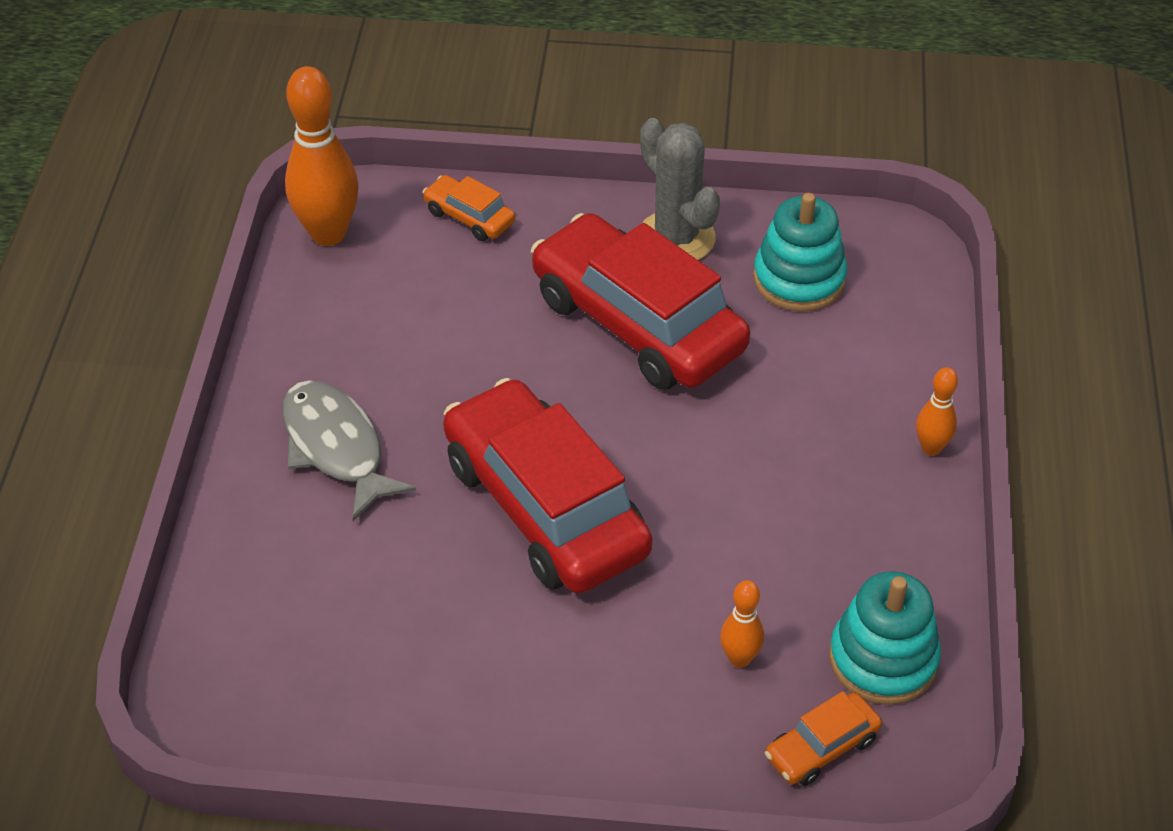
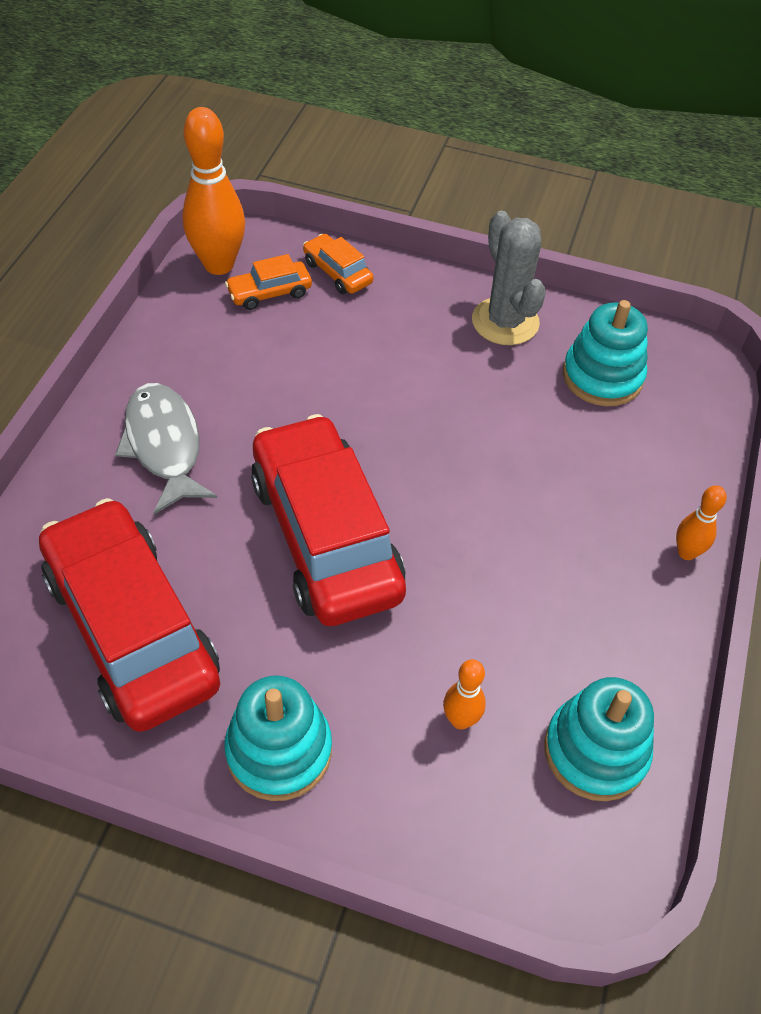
camera: 10 degrees right, 5 degrees up
(563, 726) = (279, 750): none -> turquoise stacking toy
(638, 323) = (453, 388): red car -> red car (132, 628)
(821, 747) = (515, 830): orange car -> orange car (269, 293)

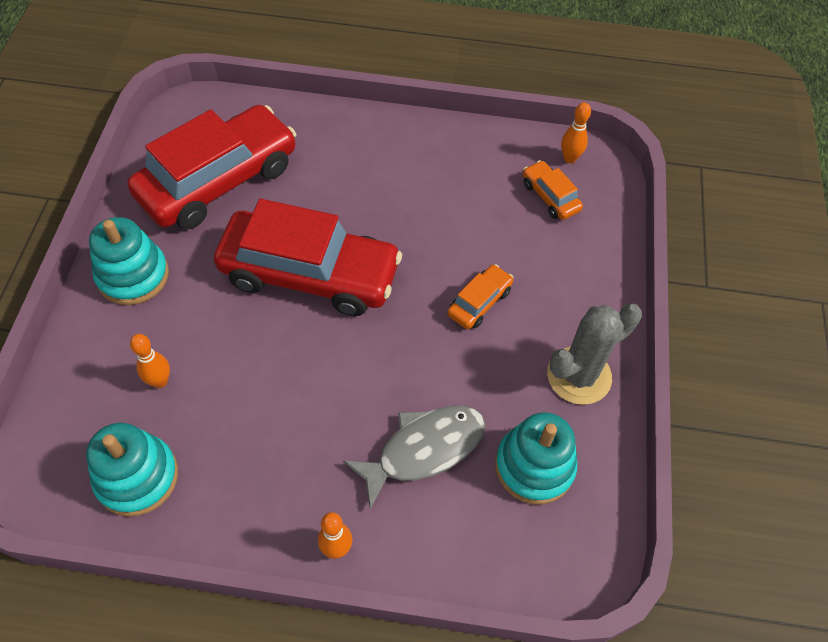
camera: 80 degrees right, 5 degrees up
(164, 445) = (373, 164): grey fish -> grey fish (424, 449)
(219, 265) = (569, 158): orange bowling pin -> orange bowling pin, size x0.51
(326, 536) = (310, 274): red car -> red car turned 45 degrees clockwise
(337, 272) = (592, 238): orange car -> orange car (479, 302)

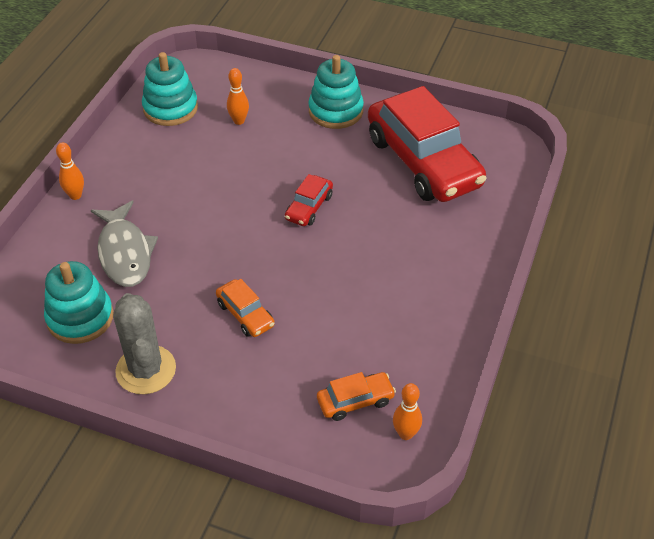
camera: 105 degrees right, 10 degrees down
(310, 274) = (309, 207): red car -> red car, size x0.43

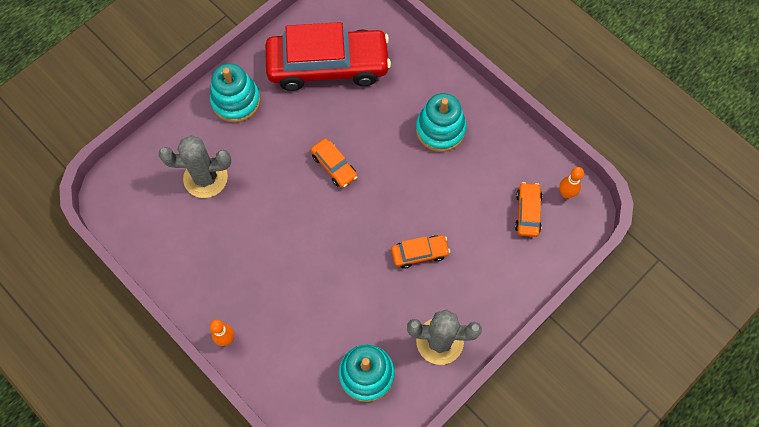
camera: 65 degrees left, 20 degrees up
(125, 253) = (314, 319): grey fish -> none
(170, 108) = (157, 226): turquoise stacking toy -> turquoise stacking toy (440, 129)
(239, 121) = (205, 178): orange bowling pin -> grey cactus
(309, 207) = (334, 166): red car -> orange car

